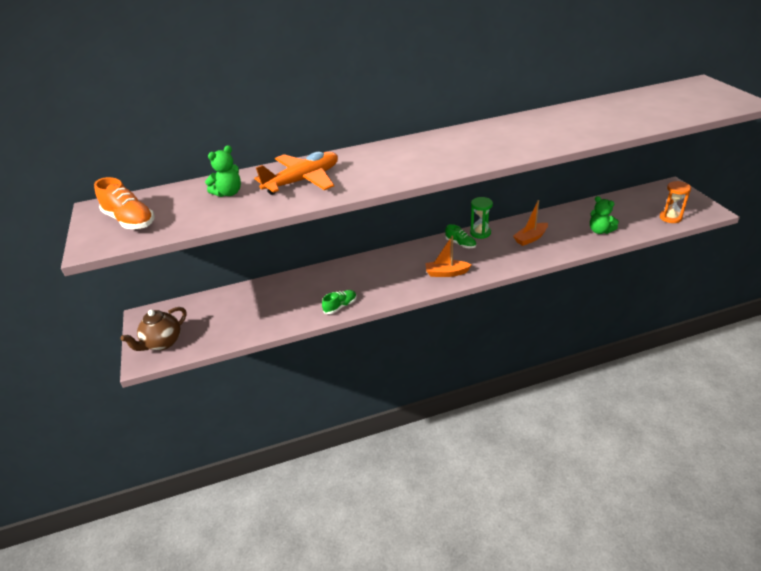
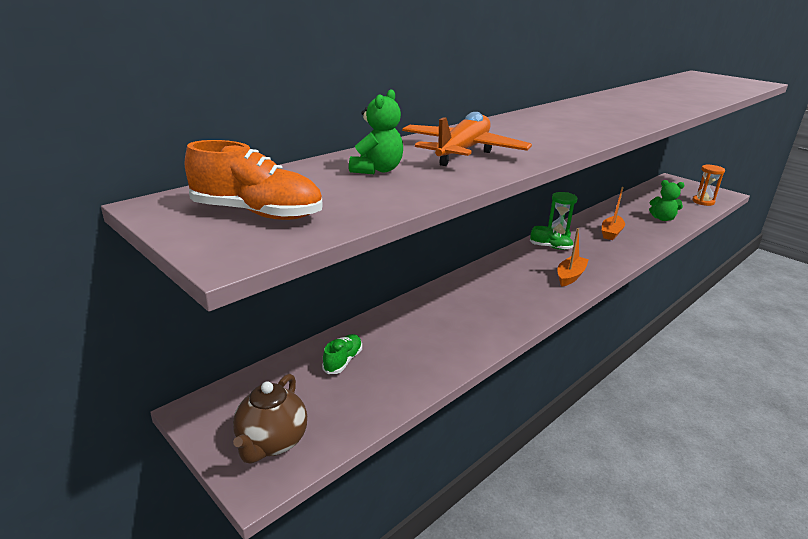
camera: 30 degrees left, 10 degrees down
(340, 306) = (491, 333): green shoe -> green shoe (343, 361)
(446, 273) = (570, 276): orange boat -> orange boat turned 150 degrees clockwise

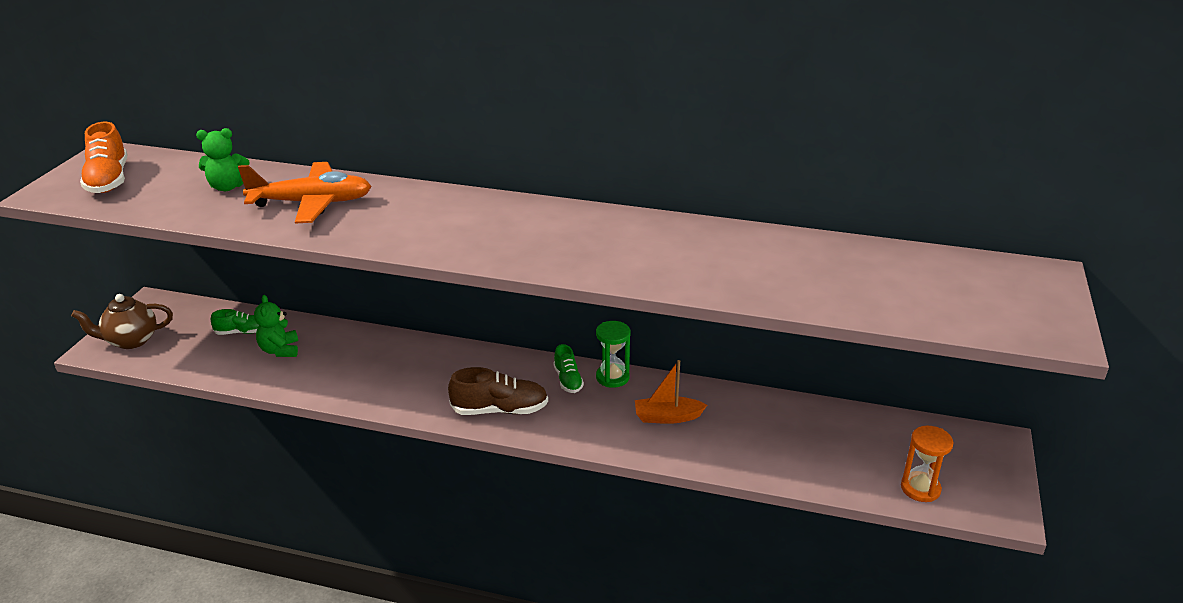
camera: 60 degrees right, 5 degrees up
(570, 276) = (500, 410): orange boat -> brown shoe
(662, 218) = (780, 455): green teddy bear -> green teddy bear (280, 350)

